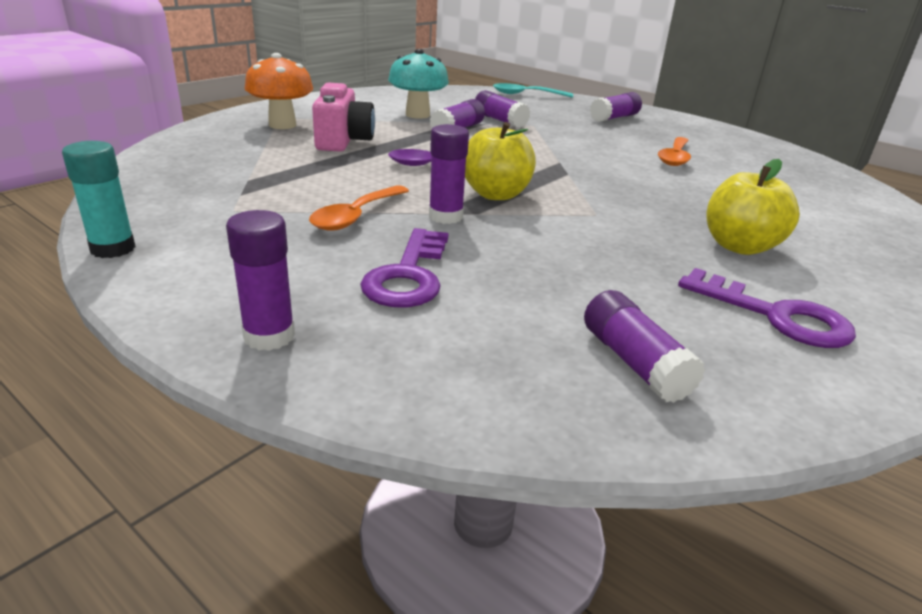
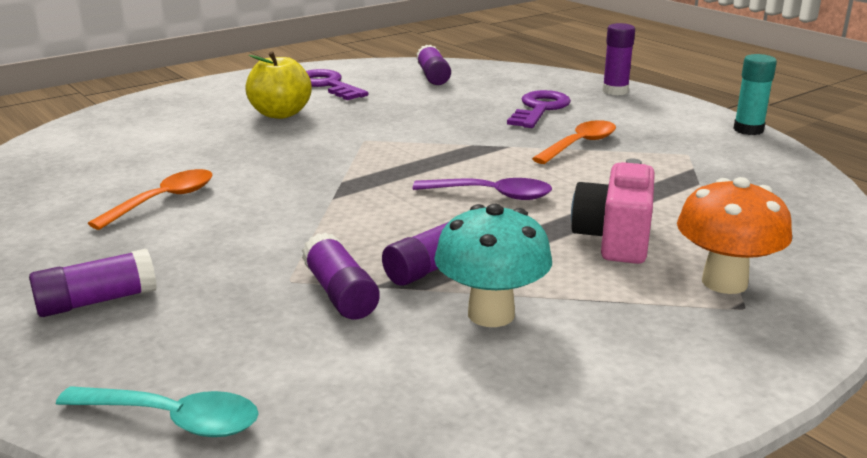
camera: 165 degrees left, 5 degrees down
(445, 216) = (502, 142): purple glue stick -> none
(496, 194) = (444, 159): yellow apple -> none

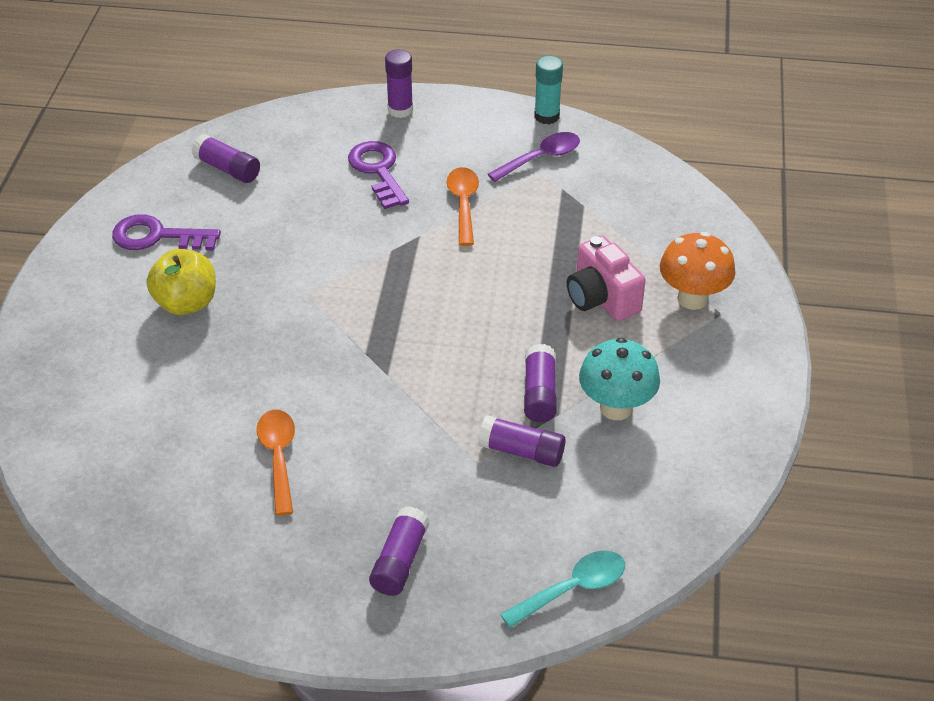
camera: 45 degrees left, 20 degrees up
(492, 195) = (481, 301): purple spoon -> purple spoon (541, 158)

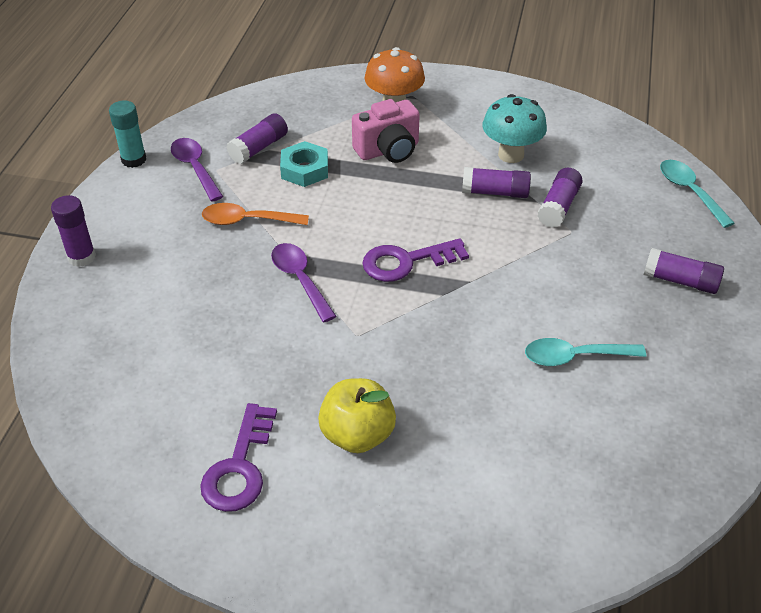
camera: 85 degrees left, 0 degrees up
(227, 169) = (133, 403): purple glue stick -> purple glue stick (259, 148)
(278, 457) = (574, 357): orange spoon -> turquoise spoon
(378, 171) = (179, 277): purple key -> purple key (406, 262)
(380, 249) = (300, 280): none -> purple spoon
(553, 235) = (304, 169): none -> turquoise nut

